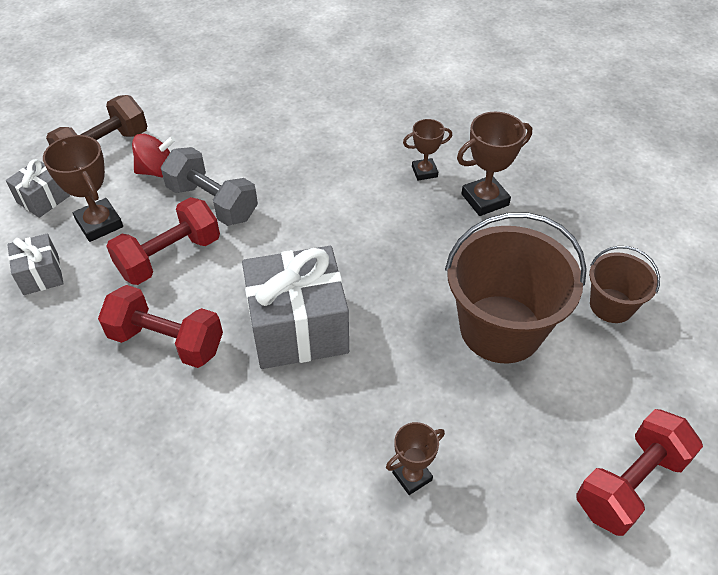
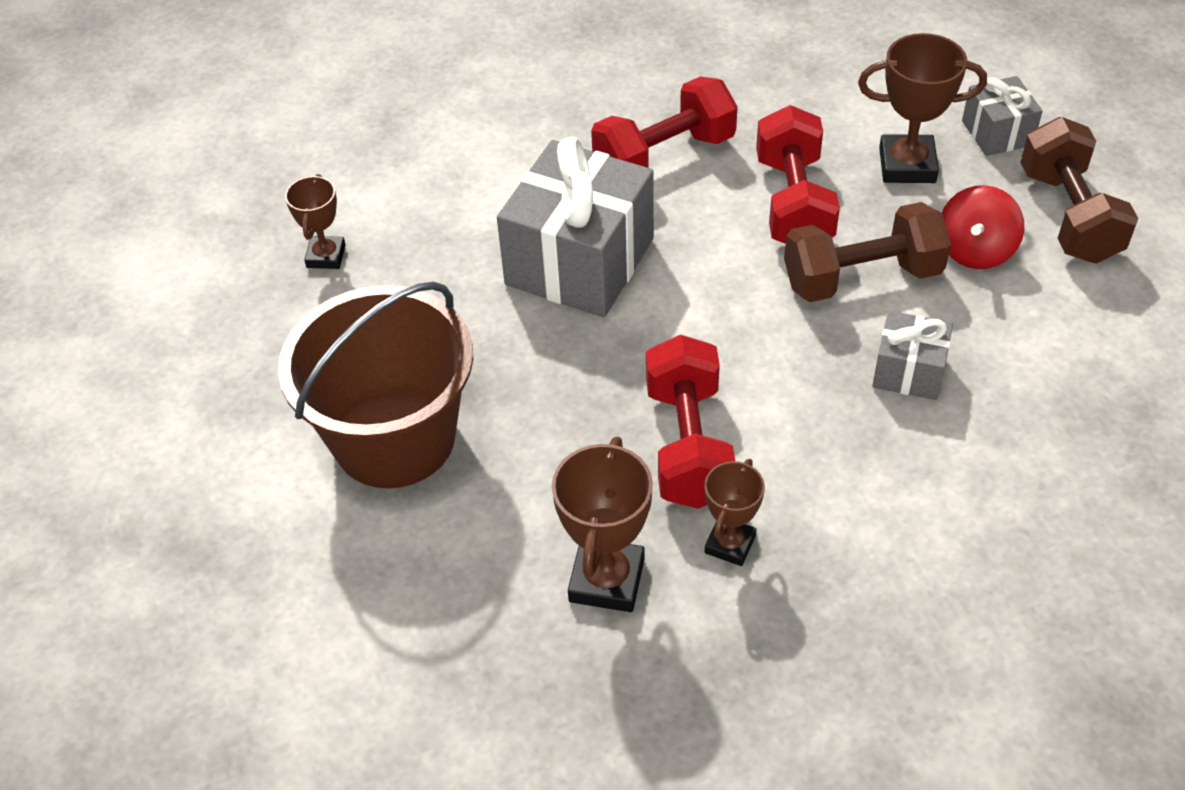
camera: 130 degrees right, 0 degrees up
(41, 275) = (855, 97): grey gift -> grey gift (908, 371)
(213, 202) = (862, 278): grey dumbbell -> brown dumbbell
(611, 305) = (303, 580): brown bucket -> none
(630, 483) = (129, 412): red dumbbell -> red dumbbell (688, 445)

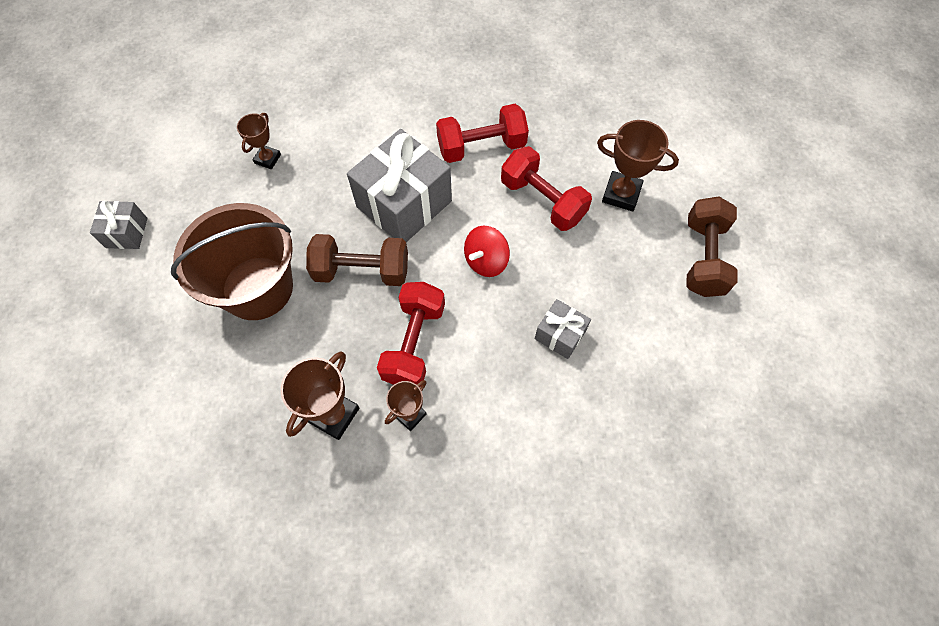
camera: 15 degrees right, 15 degrees up
(793, 203) = (543, 200): red dumbbell -> red dumbbell turned 60 degrees counterclockwise
(862, 278) = (560, 263): brown dumbbell -> brown dumbbell (362, 271)
(975, 250) = (636, 265): red spinning top -> red spinning top (486, 261)
(997, 133) = (686, 187): grey gift -> grey gift (126, 233)

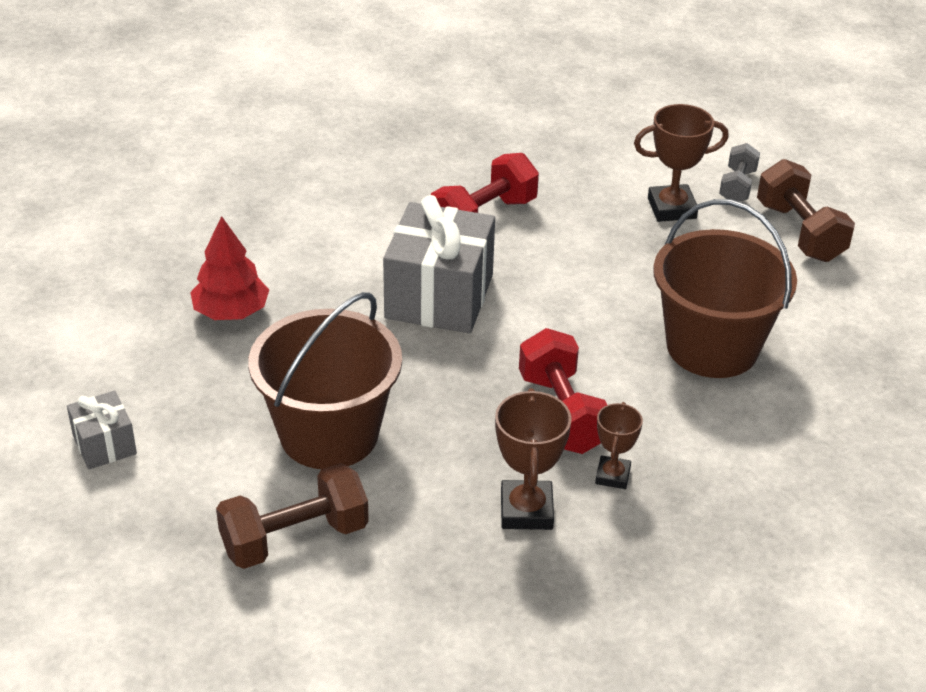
camera: 30 degrees left, 25 degrees down
(267, 159) = (231, 312): brown trophy -> red tree
(362, 271) = (443, 373): brown dumbbell -> brown dumbbell (294, 538)
(486, 261) = (577, 314): red spinning top -> none
(543, 200) = (593, 241): red dumbbell -> none
(560, 335) = (712, 347): grey gift -> brown bucket
(686, 193) = (737, 186): none -> grey dumbbell

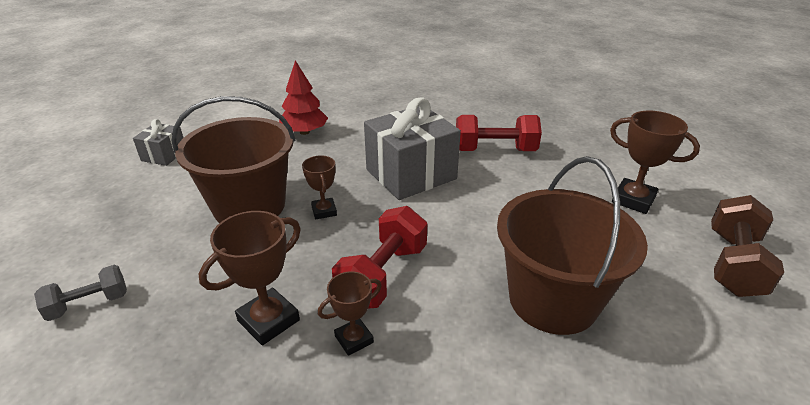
camera: 45 degrees right, 5 degrees down
(294, 538) = (145, 246): brown dumbbell -> none
(415, 390) = (324, 211): none -> brown trophy
(737, 186) = (707, 210): grey dumbbell -> grey dumbbell (89, 304)

